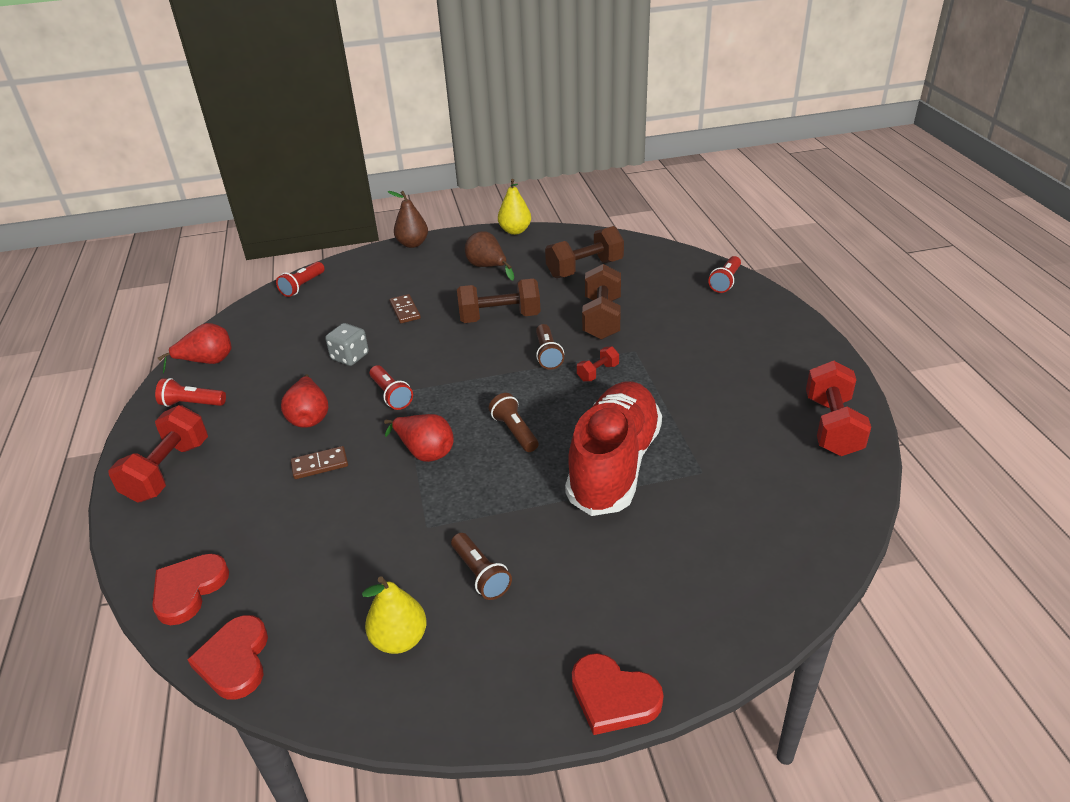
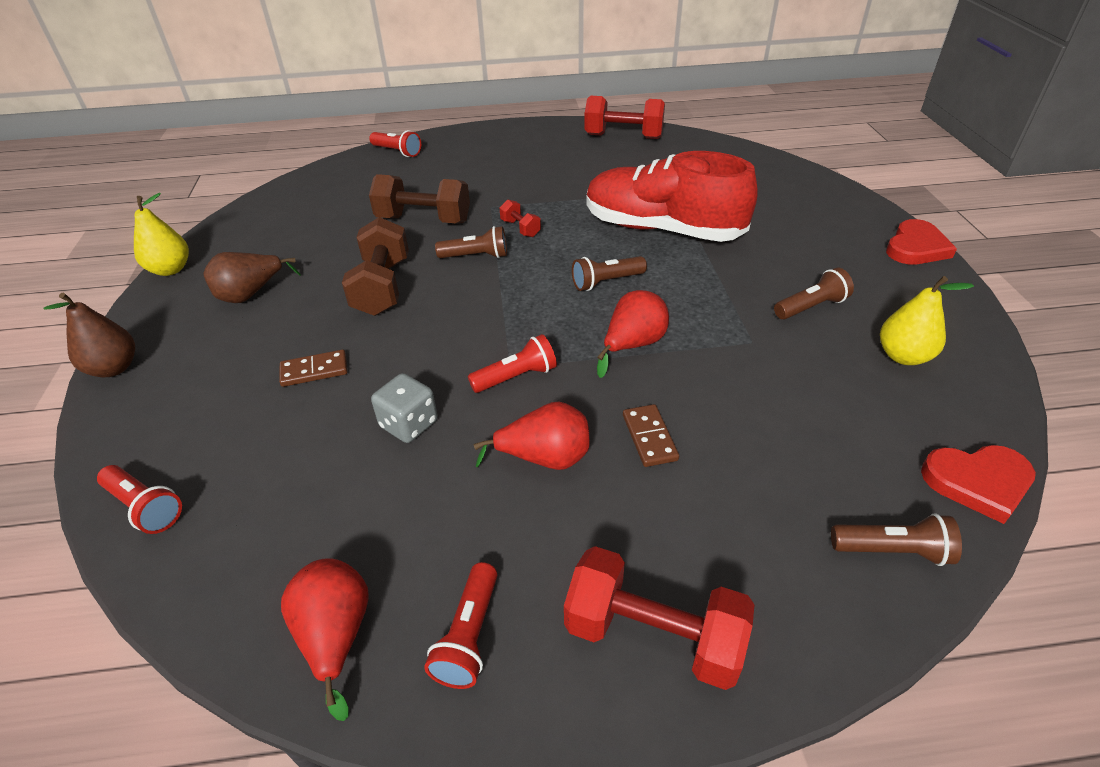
camera: 85 degrees left, 5 degrees up
(189, 590) = (892, 550): red heart -> brown flashlight
(585, 269) = (313, 224): brown dumbbell -> none

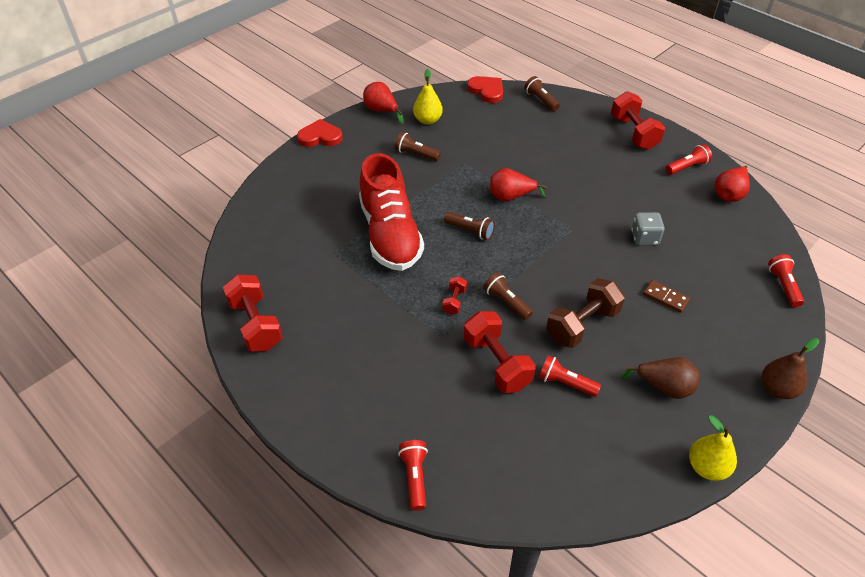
camera: 130 degrees left, 5 degrees up
(423, 220) = (497, 363): brown dumbbell -> red dumbbell
(516, 377) = (577, 222): red flashlight -> red flashlight (565, 383)
(544, 458) = (606, 188): red pear -> red pear (381, 111)
(649, 437) = (560, 167): brown domino -> none

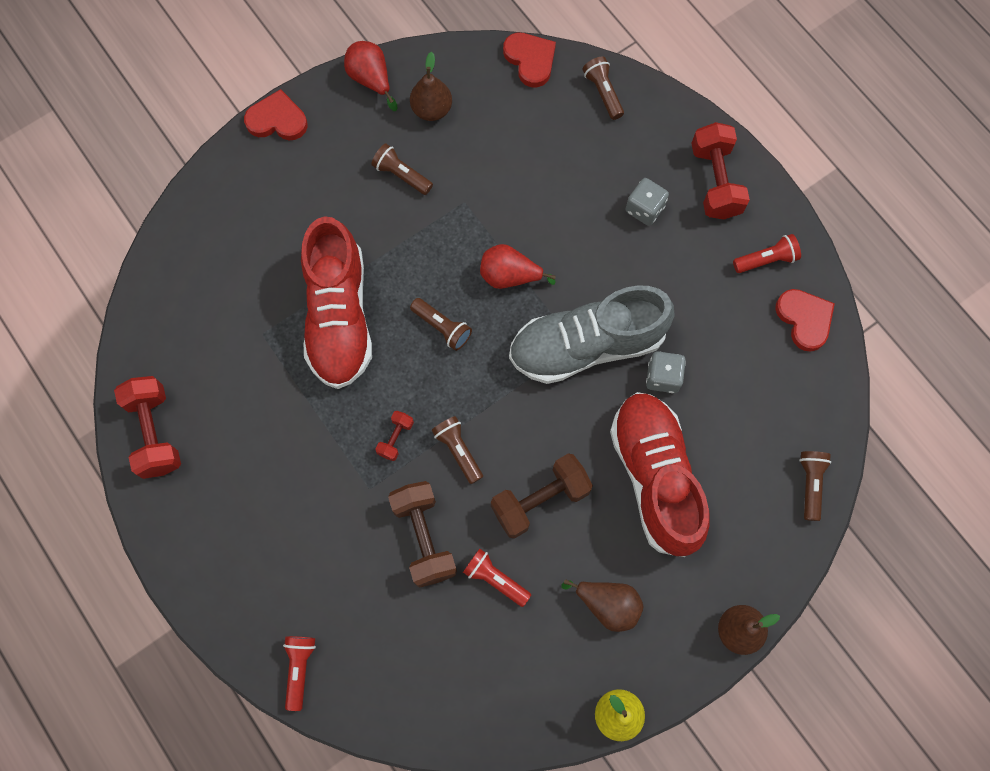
camera: 10 degrees right, 25 degrees up
(427, 120) = (432, 109): yellow pear -> brown pear
(497, 363) = (424, 537): red dumbbell -> brown dumbbell
(581, 227) = (586, 345): none -> grey shoe
(592, 151) = (644, 209): none -> grey dice
(665, 298) = (655, 477): brown domino -> red shoe
(729, 194) = (804, 319): red pear -> red heart
(783, 286) = (810, 484): red flashlight -> brown flashlight

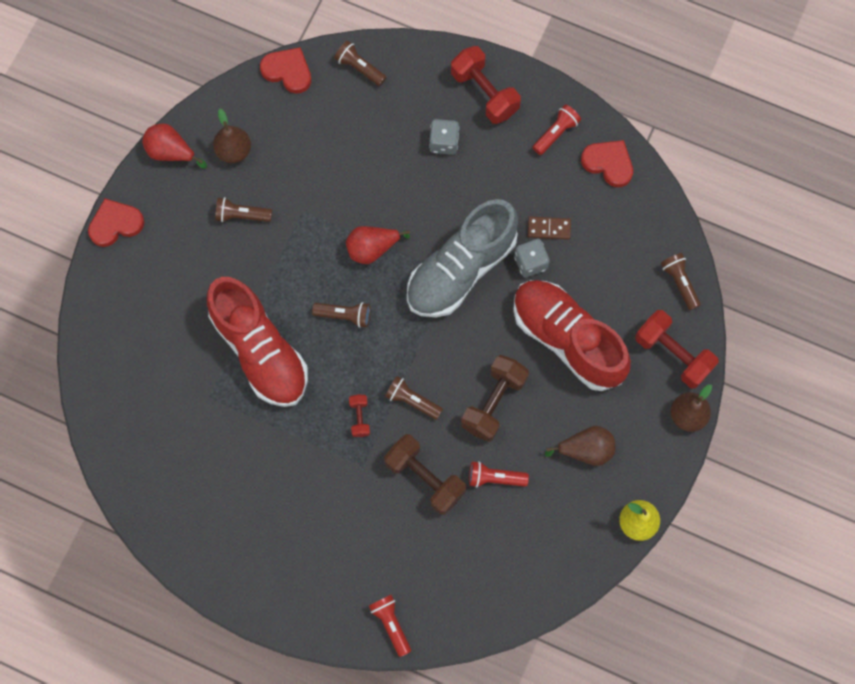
camera: 30 degrees left, 0 degrees up
(155, 432) = (172, 517): red dumbbell -> red dumbbell (673, 354)
(702, 352) = (549, 228): none -> brown domino

